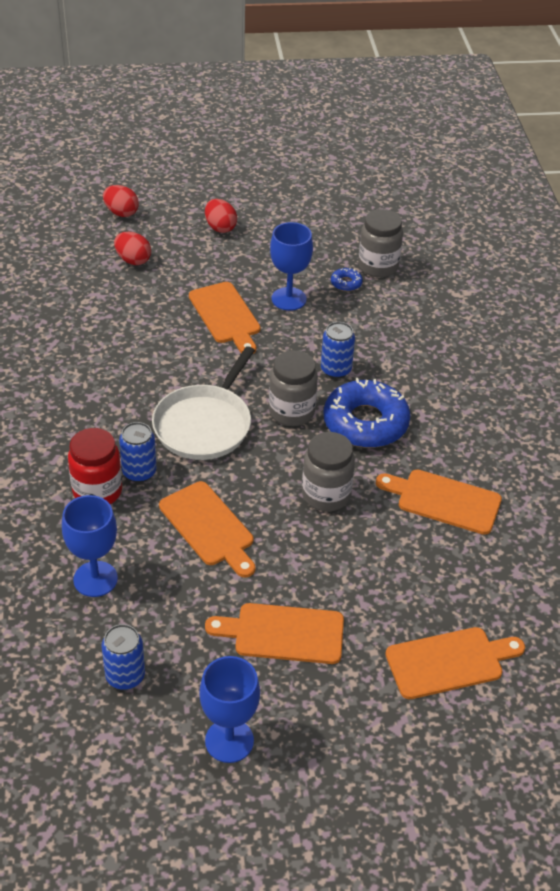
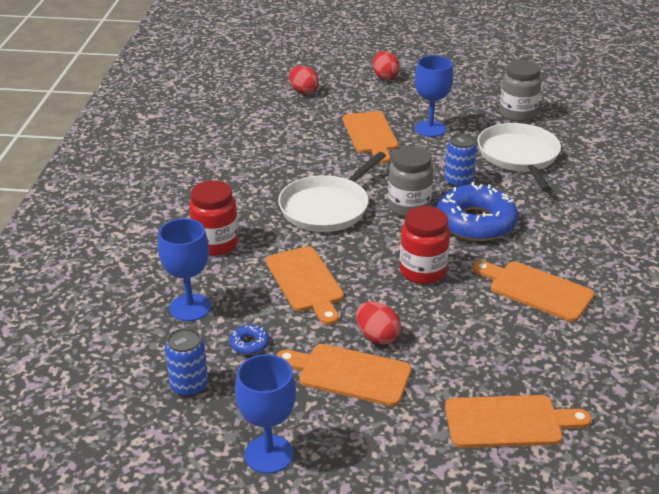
camera: 15 degrees right, 10 degrees down
(121, 213) = (304, 61): red egg -> red egg (377, 337)
(139, 472) = (257, 235): blue can -> none
(326, 495) = (422, 271): grey jar -> red jar
(346, 283) = (485, 123): blue donut -> blue donut (249, 344)
(391, 326) = (519, 156): none -> white pan

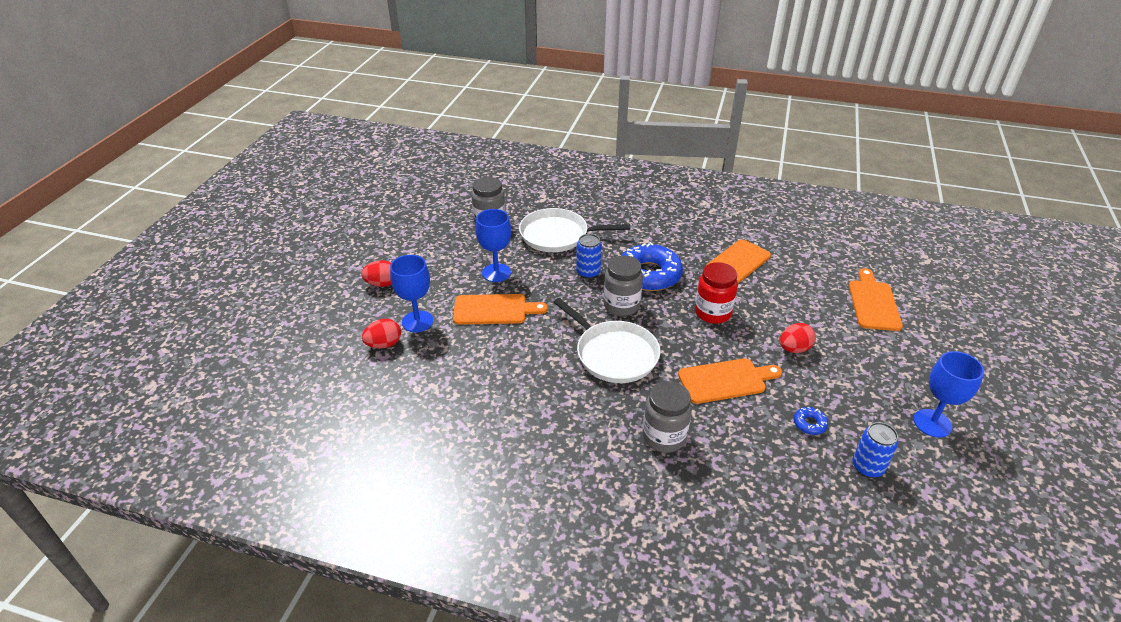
camera: 80 degrees left, 5 degrees up
(190, 307) = (763, 462): blue goblet -> blue goblet (417, 321)
(215, 244) = (664, 437): red jar -> grey jar
(349, 374) = (838, 369): orange cutting board -> none

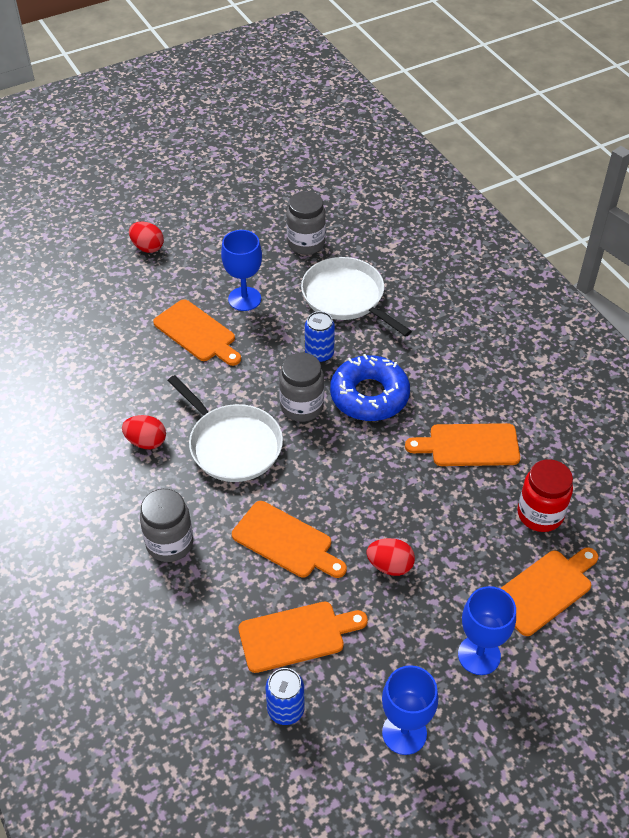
camera: 45 degrees right, 10 degrees up
(384, 344) = (84, 304): red egg -> red egg (146, 442)
(417, 321) = (130, 301): blue goblet -> blue goblet (479, 655)
(613, 354) = (232, 445): white pan -> white pan turned 45 degrees counterclockwise
(712, 313) = (370, 475): red jar -> red jar (540, 514)
(809, 424) = (296, 636): blue donut -> orange cutting board

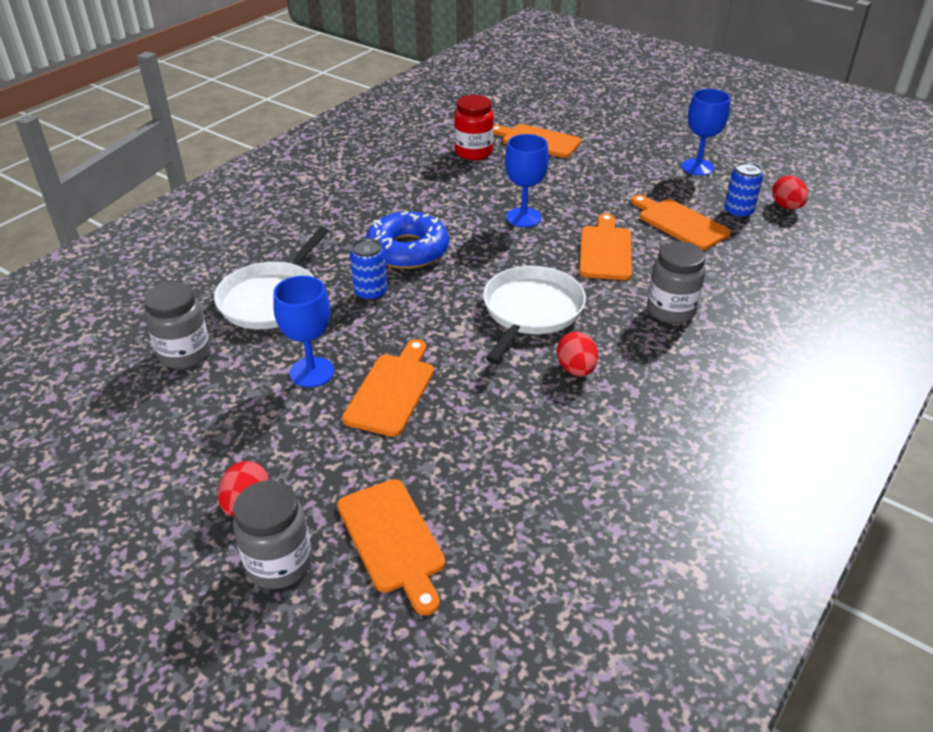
camera: 115 degrees left, 10 degrees down
(302, 407) = (450, 284): grey jar -> grey jar (279, 564)
(390, 566) = (579, 200): red egg -> red egg (786, 207)
(469, 445) = (429, 191): orange cutting board -> orange cutting board (392, 539)
(479, 655) = (613, 154): blue goblet -> blue goblet (523, 217)

